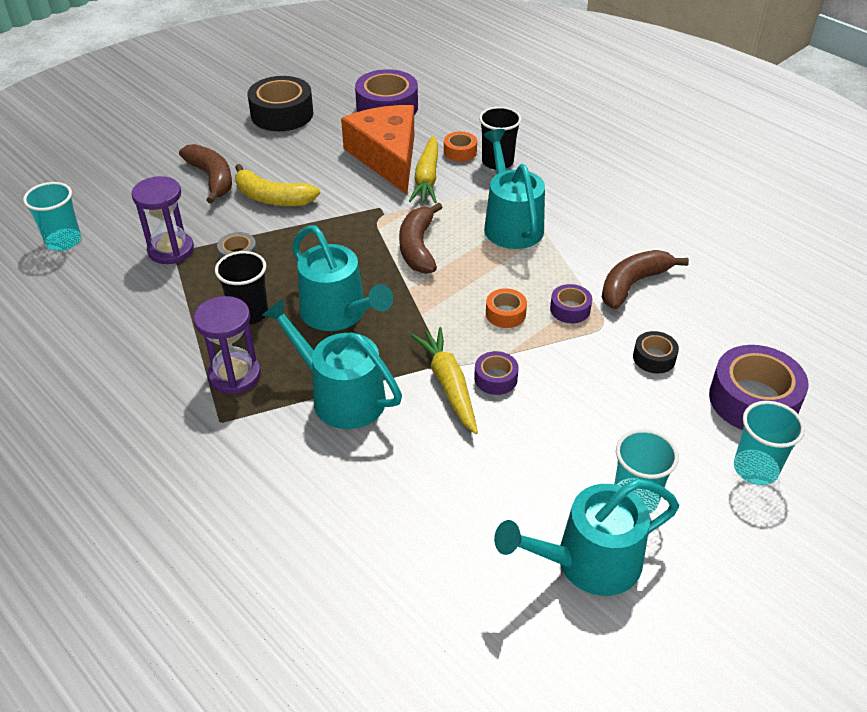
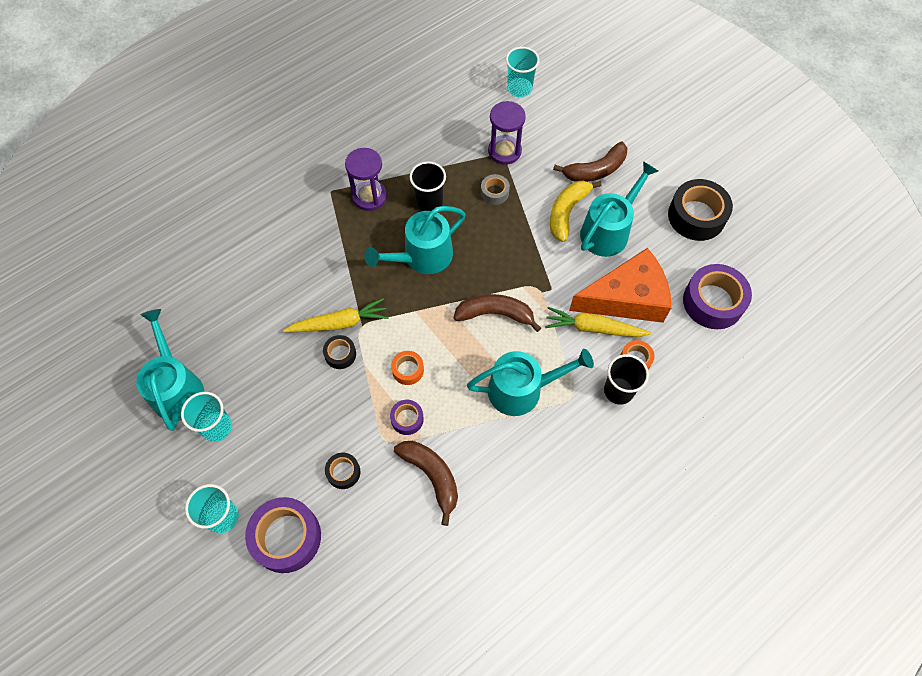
camera: 95 degrees right, 20 degrees up
(341, 396) = (340, 257): turquoise watering can -> turquoise watering can (608, 231)
(495, 378) = (340, 354): purple tape -> black tape

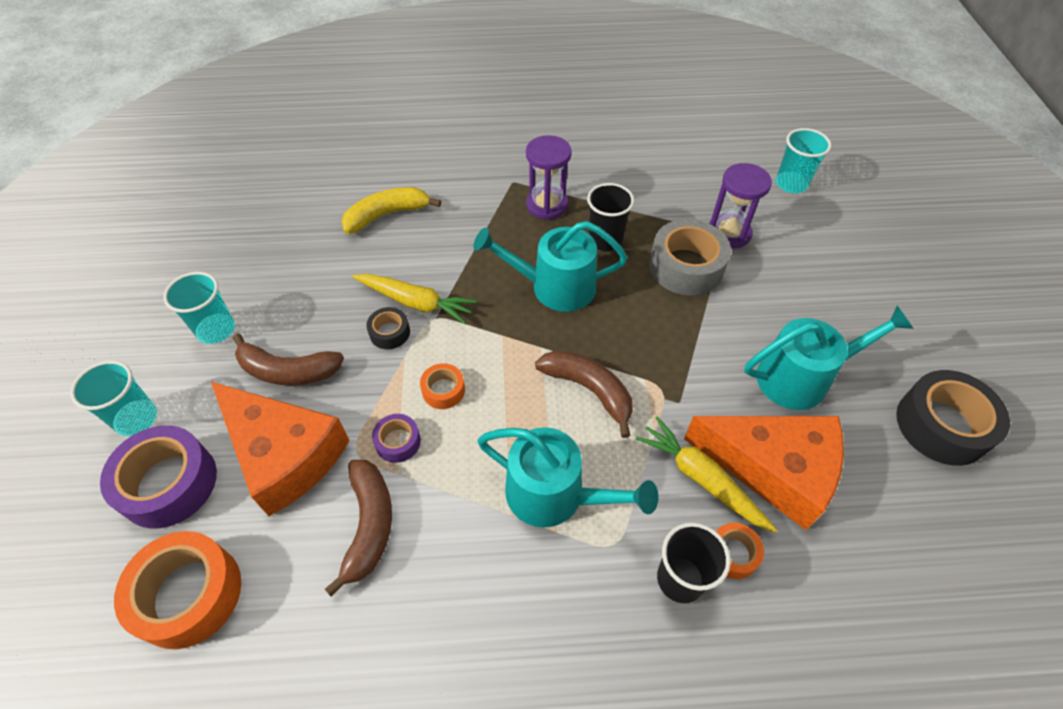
camera: 35 degrees right, 10 degrees down
(177, 388) = (218, 274): turquoise watering can -> none
(343, 472) = (284, 454): black tape -> orange cheese
(362, 583) = (189, 594): none -> orange tape
(494, 192) = (686, 267): grey tape -> grey tape, size x1.97
(567, 212) = (760, 330): yellow banana -> yellow banana (387, 215)
(595, 170) = (830, 304): brown banana -> brown banana (288, 371)
(713, 302) = (901, 548): purple tape -> none

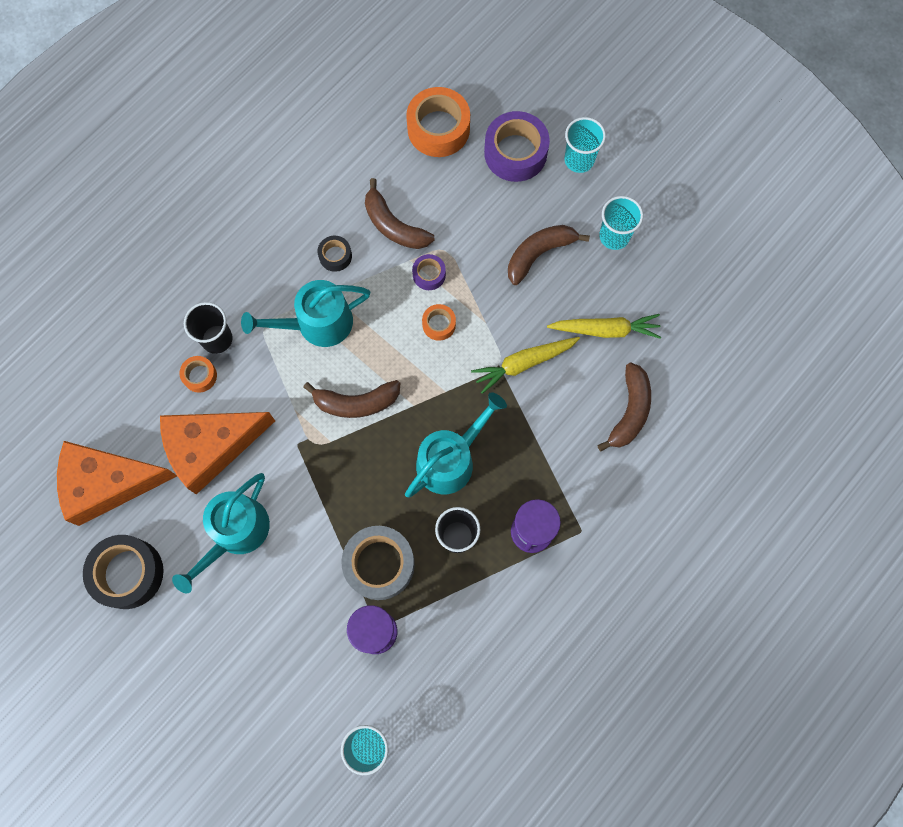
camera: 135 degrees right, 20 degrees up
(284, 454) = (479, 215): orange cheese -> orange cheese (108, 483)
(387, 215) = (629, 411): yellow banana -> brown banana
(390, 333) = (513, 329): black tape -> black tape (335, 256)
(701, 478) = (246, 404): yellow carrot -> yellow carrot (605, 330)

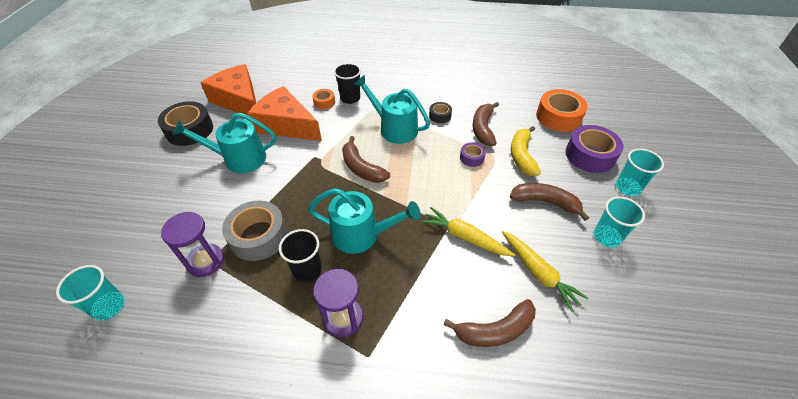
camera: 55 degrees right, 25 degrees down
(439, 324) = (446, 179): orange tape -> none
(465, 221) = (521, 156): none -> yellow banana

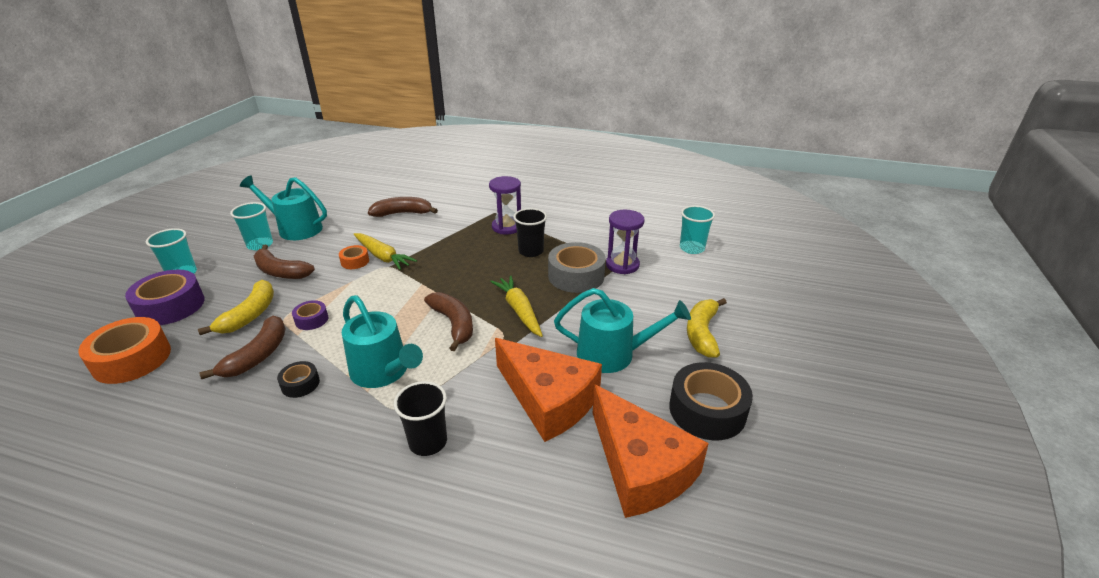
camera: 170 degrees left, 15 degrees down
(163, 185) = (702, 333): none -> yellow banana
(324, 102) = (478, 439): orange tape -> orange tape (355, 261)
(361, 234) = (477, 267): turquoise watering can -> turquoise watering can (296, 228)
(538, 273) = (343, 232): yellow carrot -> yellow carrot (519, 310)

